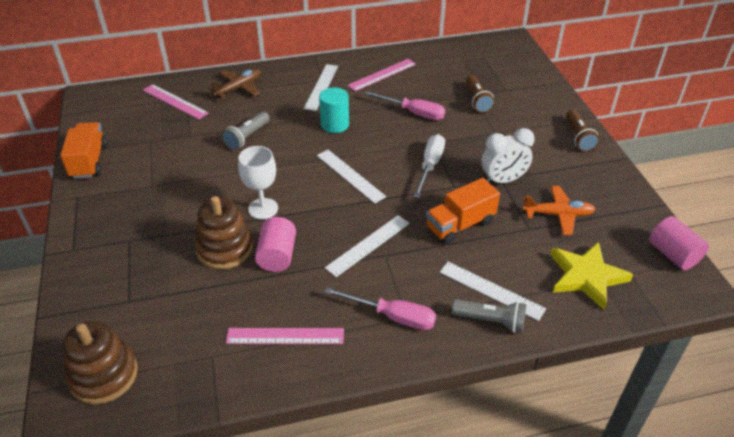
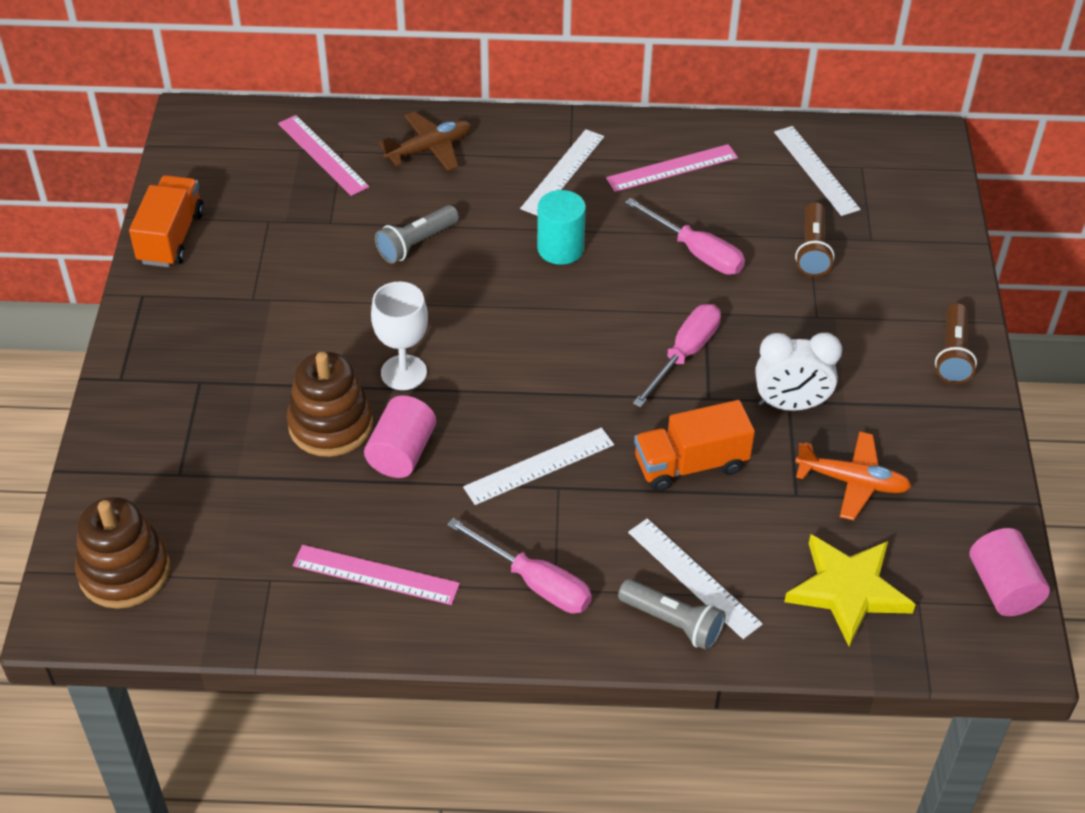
camera: 15 degrees right, 5 degrees up
(350, 175) = (553, 345): white ruler -> white ruler (816, 170)
(430, 166) = (684, 354): white screwdriver -> pink screwdriver

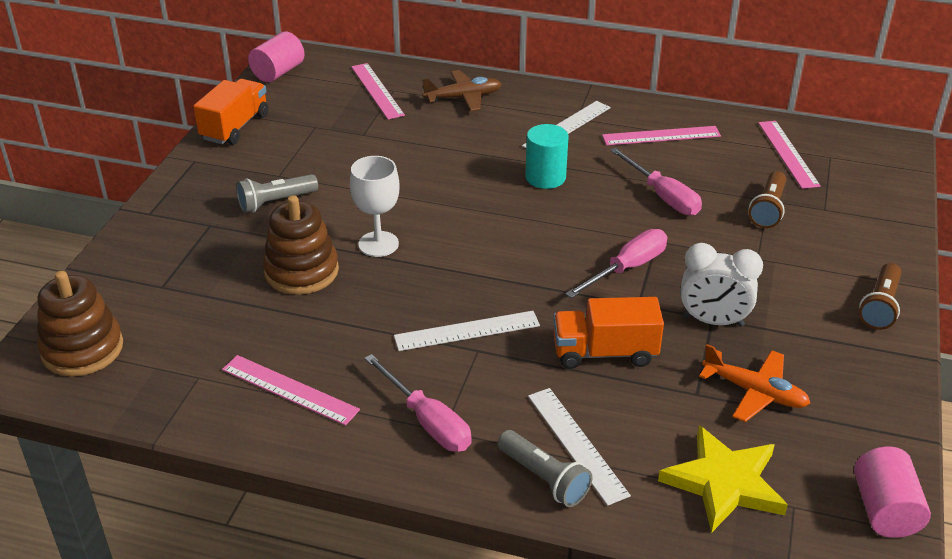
camera: 15 degrees right, 10 degrees down
(401, 453) = (351, 301): pink cylinder -> pink cylinder (278, 72)
(416, 244) = (426, 157): grey flashlight -> grey flashlight (275, 202)
(816, 170) = (787, 154): white ruler -> pink ruler

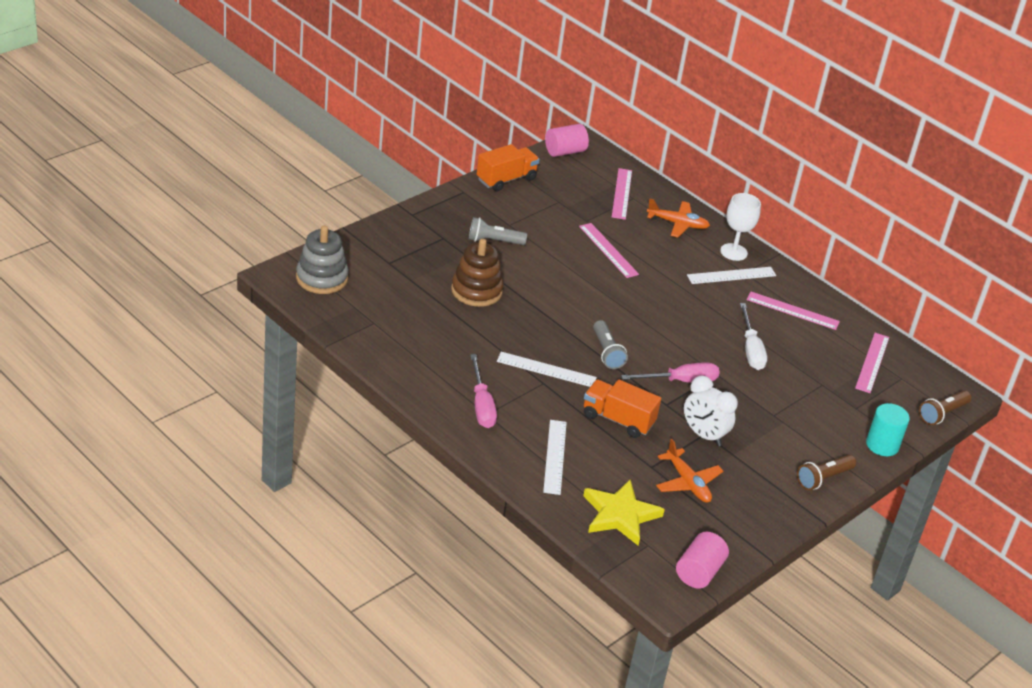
camera: 25 degrees right, 0 degrees up
(82, 349) = (322, 278): brown stacking toy -> grey stacking toy
(290, 389) = (419, 353): pink ruler -> pink ruler (608, 250)
(378, 244) = (536, 295): white goblet -> white goblet (733, 252)
(463, 97) = (677, 224): brown plane -> orange plane
(544, 478) = (521, 463): grey flashlight -> grey flashlight (607, 352)
(545, 177) = (683, 302): turquoise cylinder -> turquoise cylinder (882, 445)
(663, 196) = (751, 349): pink screwdriver -> white screwdriver
(768, 209) = (815, 390): brown flashlight -> brown flashlight (942, 414)

